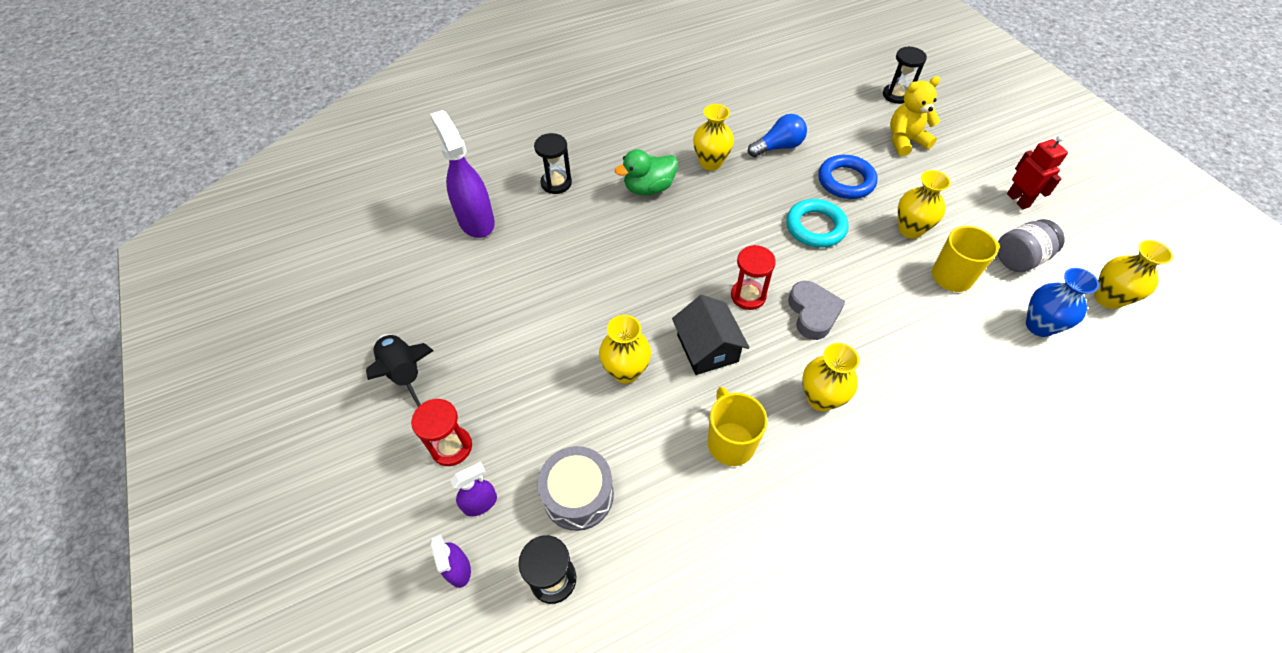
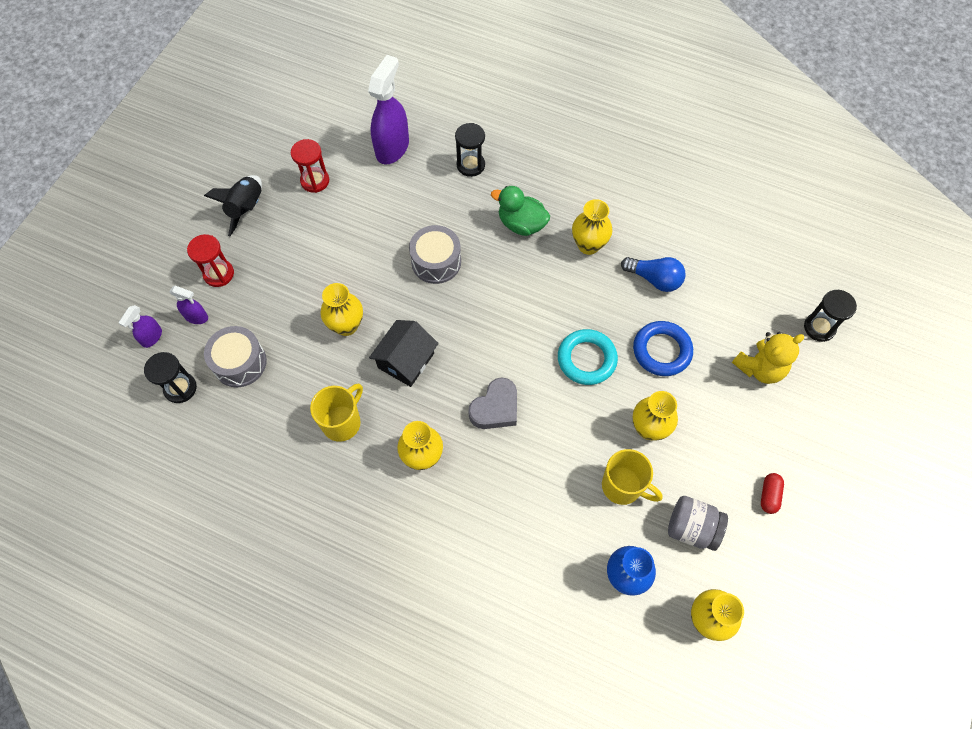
camera: 50 degrees right, 10 degrees up
(626, 263) = (436, 262): none -> grey drum
(748, 296) = (474, 356): red hourglass -> red hourglass (315, 181)
(905, 141) = (759, 368): yellow teddy bear -> yellow teddy bear turned 120 degrees clockwise
(1018, 200) = (769, 495): red robot -> red capsule

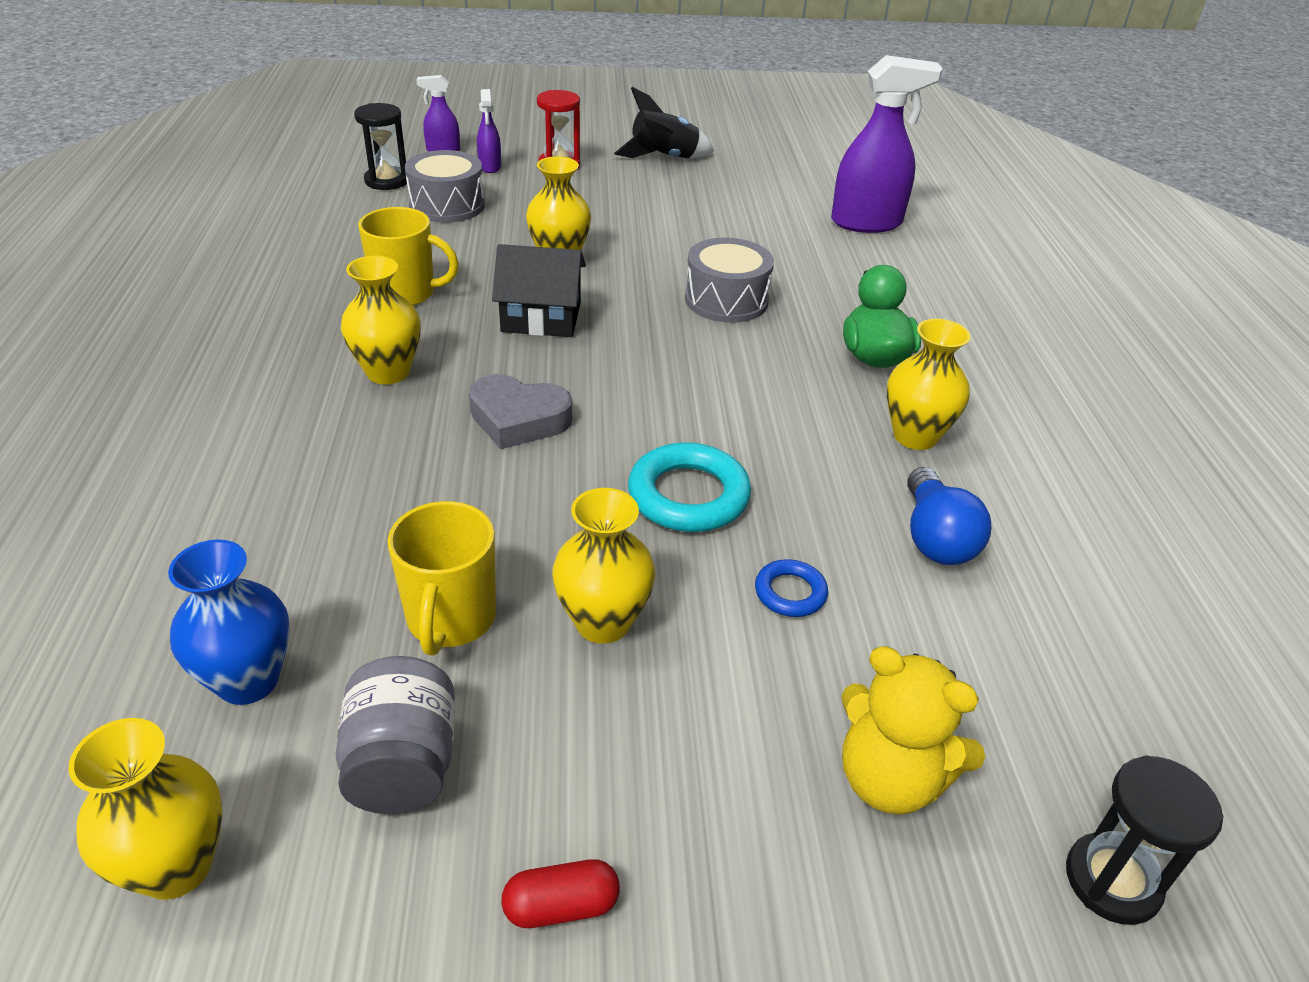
camera: 60 degrees right, 25 degrees down
(315, 181) = (751, 187): red hourglass -> none
(470, 165) = (919, 287): black hourglass -> none
(661, 351) = (790, 593): blue ring -> blue ring, size x0.54

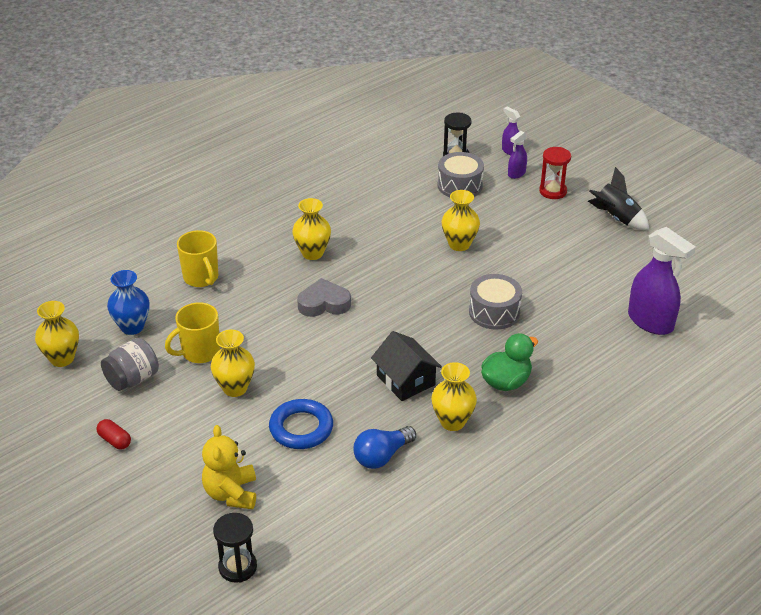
camera: 55 degrees right, 0 degrees up
(406, 293) = (372, 222): yellow mug -> yellow mug (201, 278)
(518, 419) = (324, 303): grey heart -> grey heart turned 105 degrees clockwise
(541, 317) = (403, 267): black house -> black house (405, 380)
(688, 495) = (329, 374): turquoise ring -> none
(790, 593) = (301, 428): blue ring -> blue ring, size x1.85

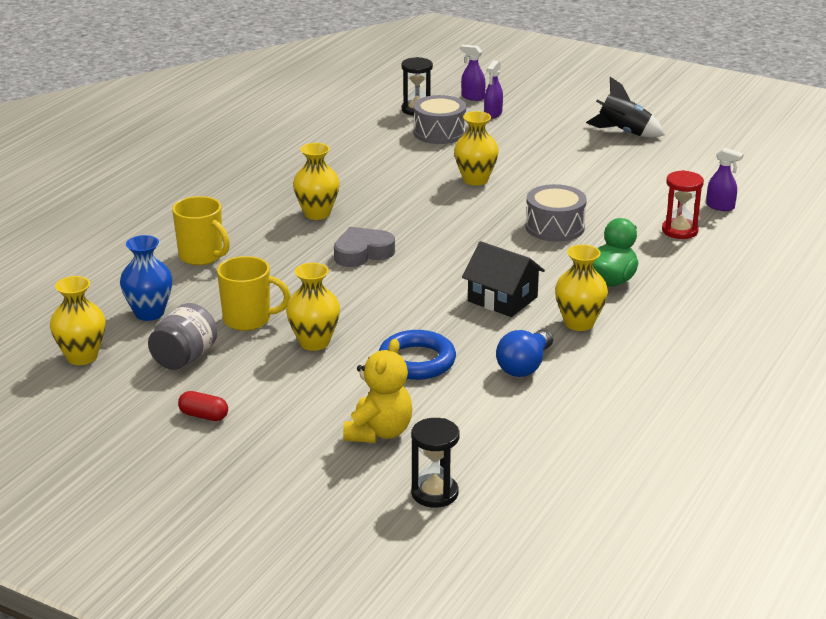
camera: 20 degrees left, 10 degrees down
(199, 352) = (248, 320): yellow mug -> yellow mug turned 120 degrees counterclockwise
(231, 493) = (379, 432): yellow teddy bear -> yellow teddy bear turned 135 degrees counterclockwise
(553, 191) = (542, 122): red hourglass -> red hourglass (679, 231)
(650, 322) = (720, 207): purple spray bottle -> purple spray bottle, size x0.50

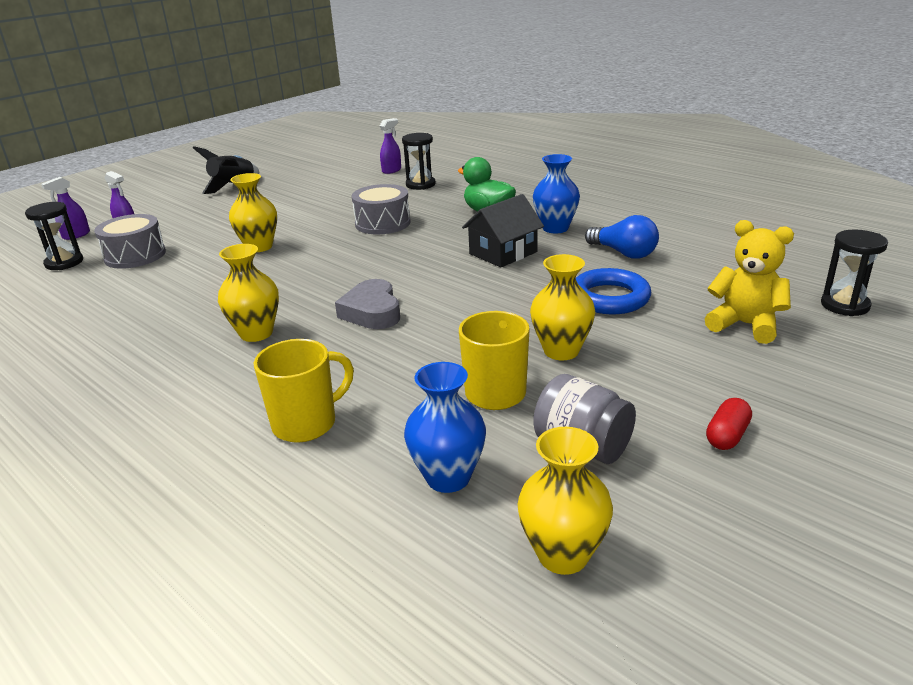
camera: 75 degrees left, 0 degrees up
(579, 323) = (555, 228): yellow vase -> blue vase
(679, 231) = (420, 184): red hourglass -> black hourglass

